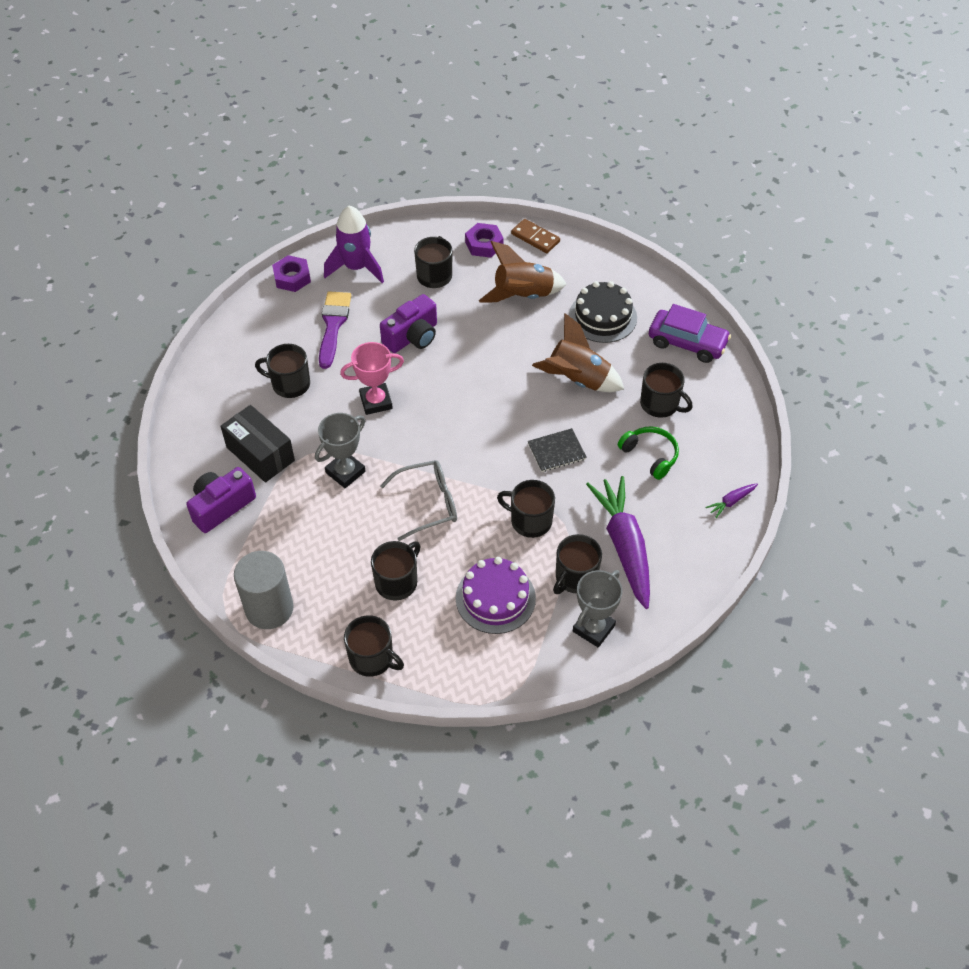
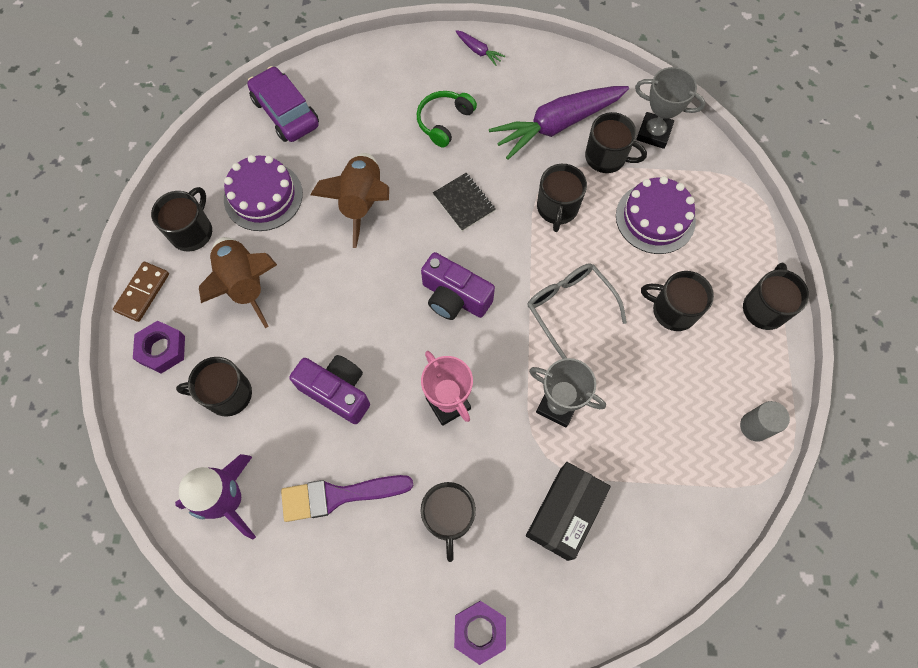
camera: 105 degrees left, 15 degrees up
(221, 506) = (651, 531): purple camera -> purple camera (454, 297)
(269, 608) = (754, 426): grey cylinder -> grey cylinder, size x0.57
(292, 278) = (262, 583): purple nut -> purple nut (479, 631)
(602, 317) = (263, 196): black cake -> purple cake
(660, 404) = (376, 123): black mug -> black mug (192, 231)
(687, 342) = (285, 112): purple car -> purple car turned 45 degrees counterclockwise

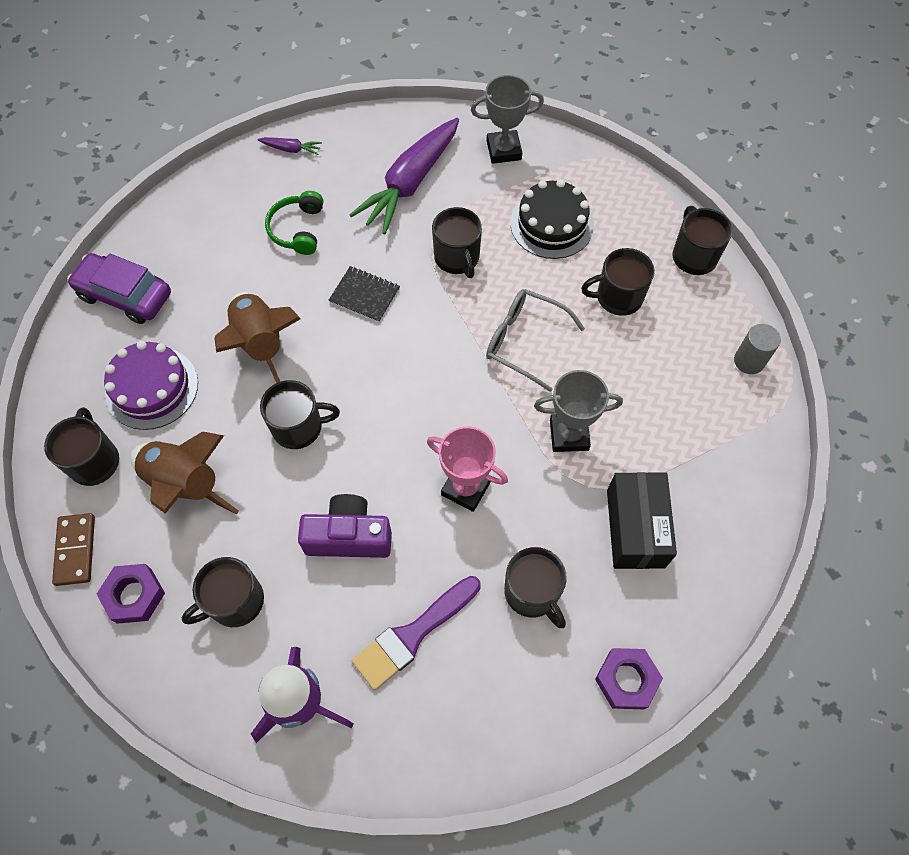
camera: 30 degrees left, 5 degrees down
(454, 297) = (410, 387): purple camera -> none
(606, 157) = (474, 191): black mug -> black mug (299, 427)
(655, 218) = (552, 224): purple cake -> black cake

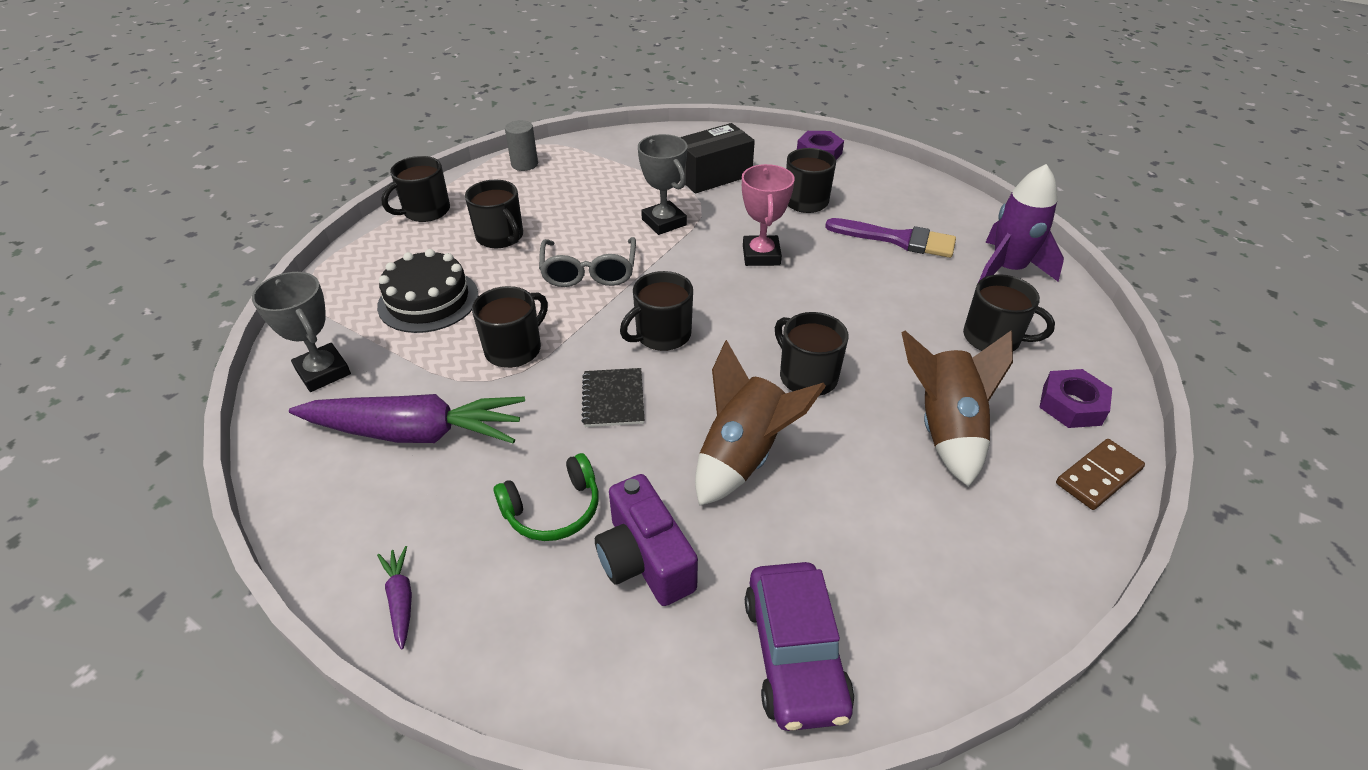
camera: 120 degrees left, 20 degrees down
(94, 461) = (1012, 525): black mug -> black mug (662, 335)
(152, 388) = (885, 527): purple cake -> none
(349, 536) = (868, 299): purple camera -> purple camera (645, 559)

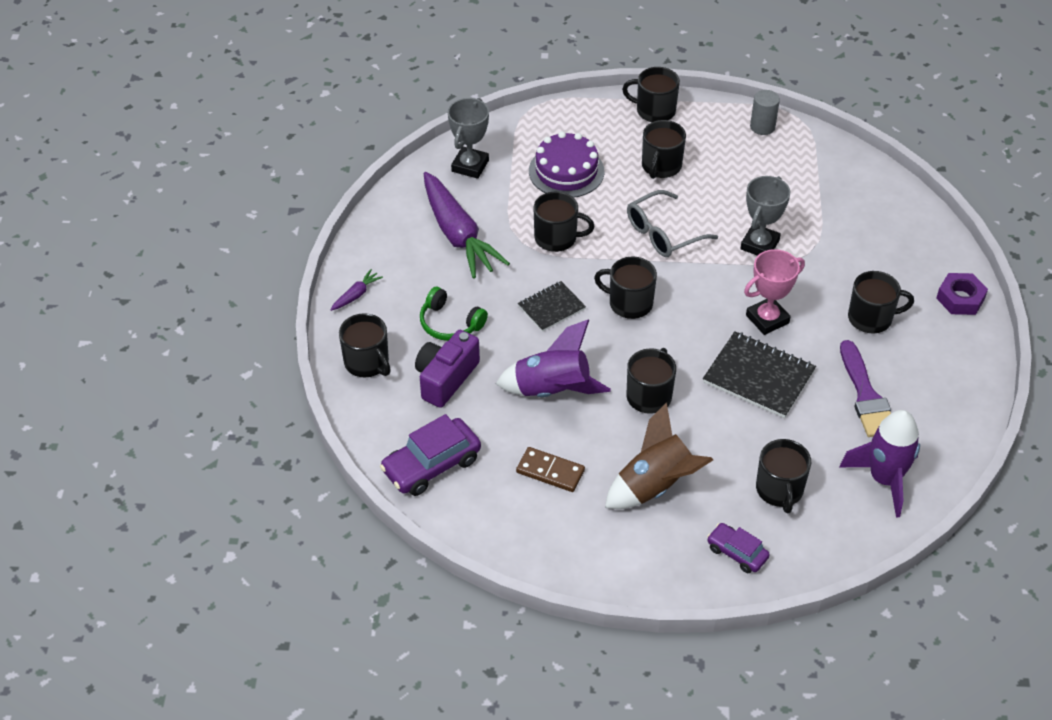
camera: 60 degrees right, 5 degrees up
(428, 300) = (566, 171): black cake -> purple cake
(541, 648) = (367, 363): none -> black mug
(713, 175) = (854, 244): black box -> none
(743, 456) = (552, 390): brown rocket -> purple rocket
(832, 290) = (758, 377): none -> black notebook
(1071, 405) = (737, 553): purple nut -> purple car
(1098, 476) = (671, 580): brown domino -> brown domino (550, 471)

